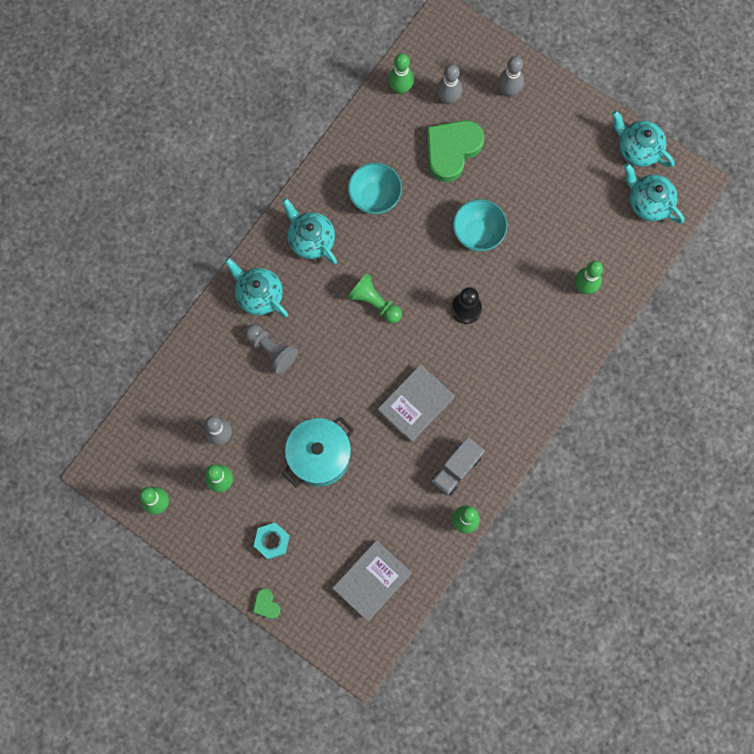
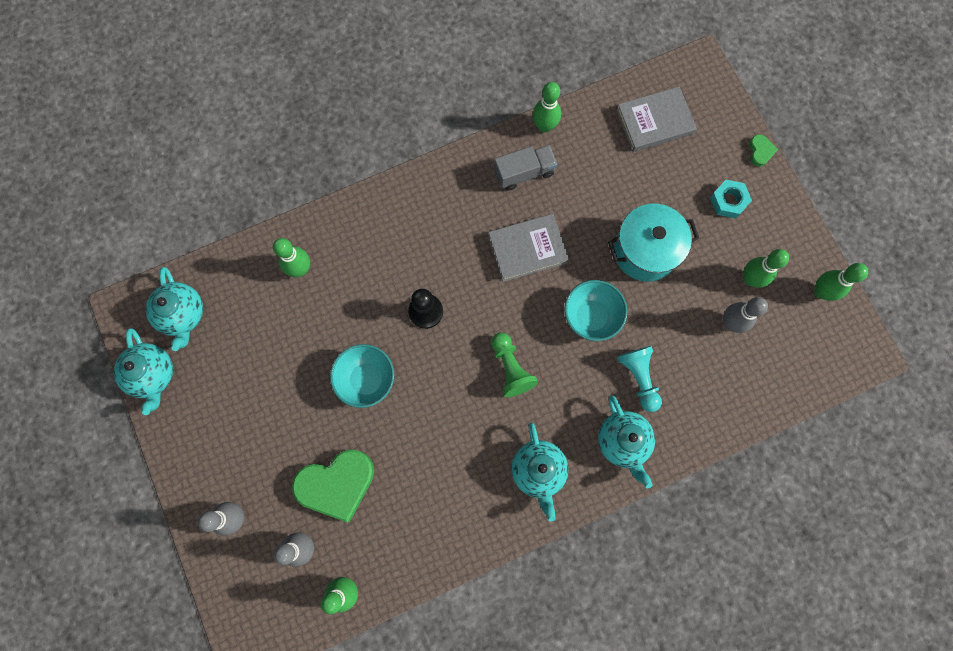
camera: 150 degrees left, 0 degrees up
(271, 350) = (639, 377): grey pawn -> turquoise pawn
(375, 197) = (446, 479): turquoise bowl -> turquoise bowl (591, 317)

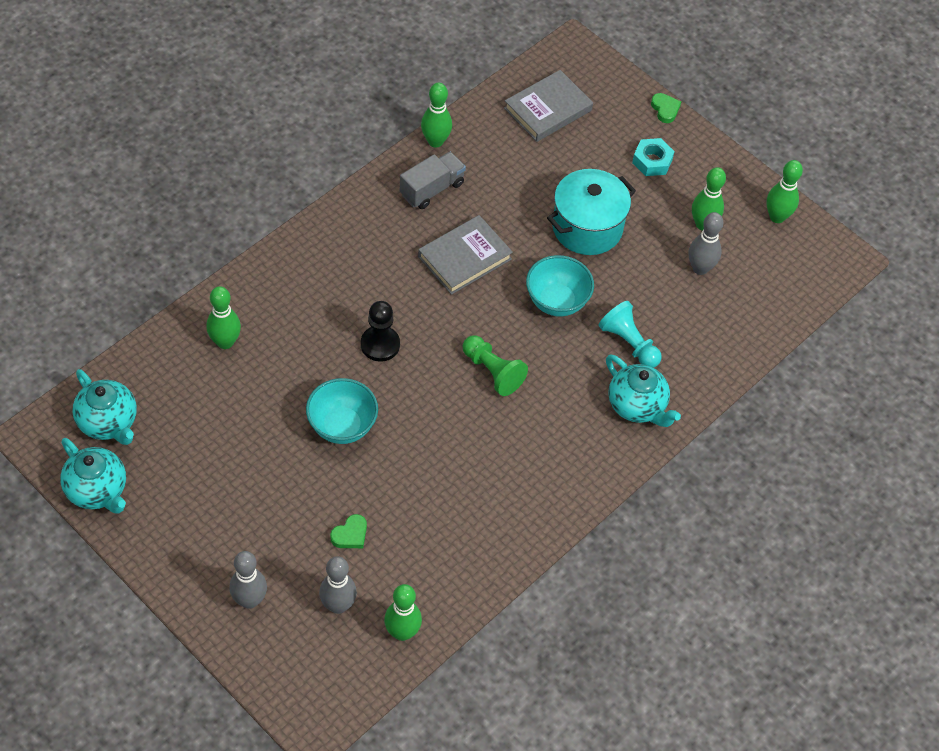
camera: 25 degrees left, 20 degrees down
(337, 484) = (350, 535): green heart -> green heart, size x0.44
(538, 470) = (561, 458): turquoise teapot -> none

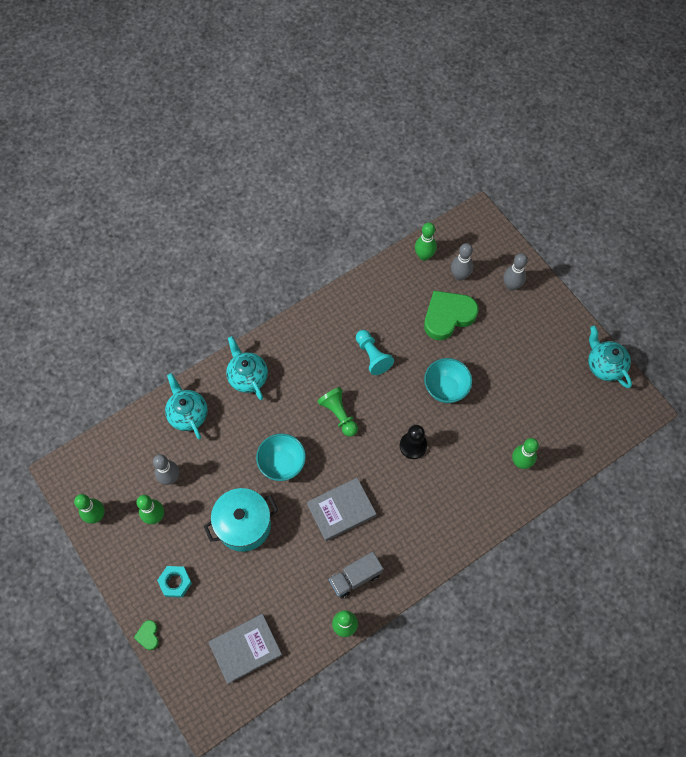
camera: 165 degrees left, 10 degrees up
(108, 422) = (599, 412): turquoise teapot -> turquoise teapot (188, 414)
(350, 535) = (448, 316): green heart -> green heart, size x2.30
(629, 343) = (240, 424): turquoise pawn -> turquoise pawn (372, 356)

